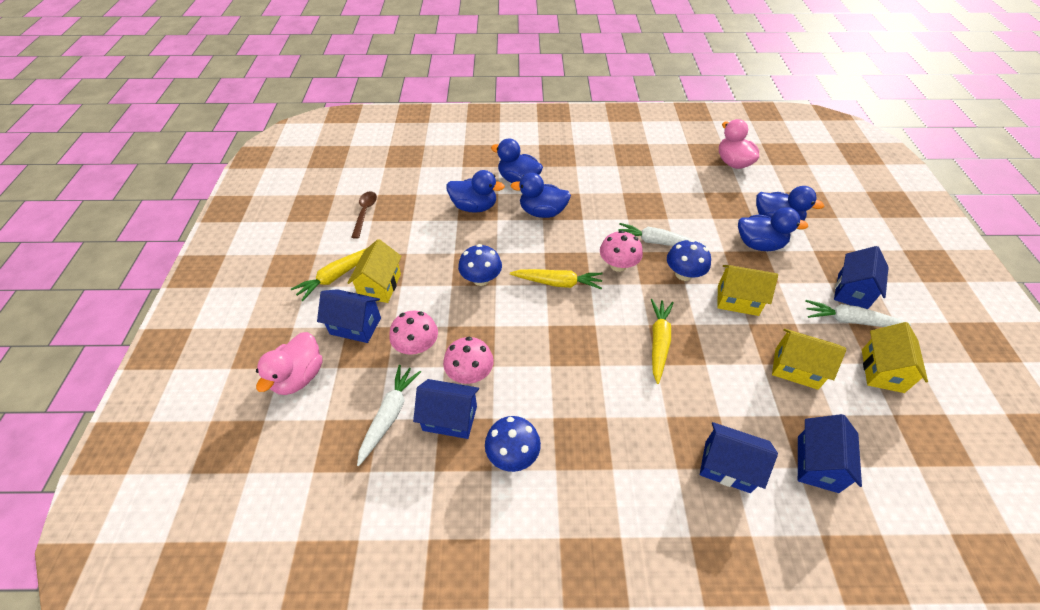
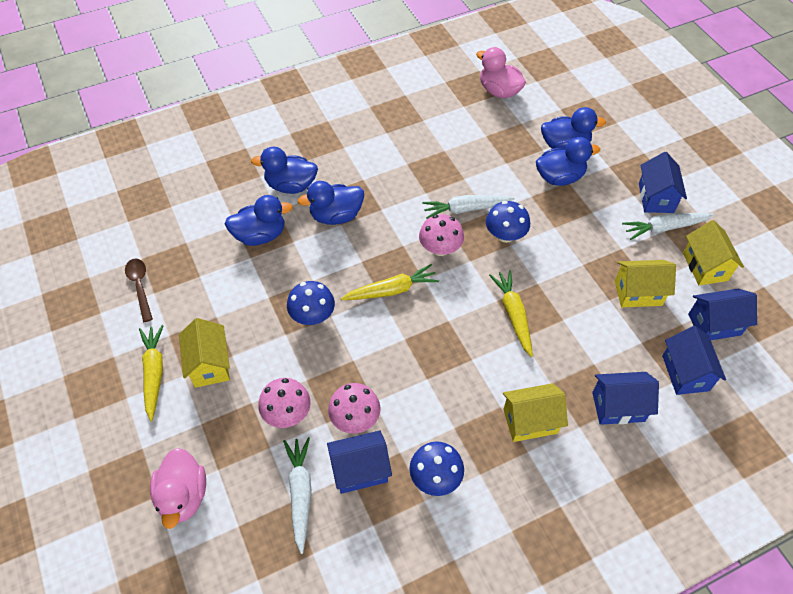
camera: 25 degrees left, 5 degrees up
(336, 276) = (154, 373): yellow carrot -> yellow carrot turned 150 degrees clockwise
(355, 326) = (210, 419): blue house -> blue house (714, 324)
(737, 300) = (564, 244): yellow house -> yellow house (530, 421)

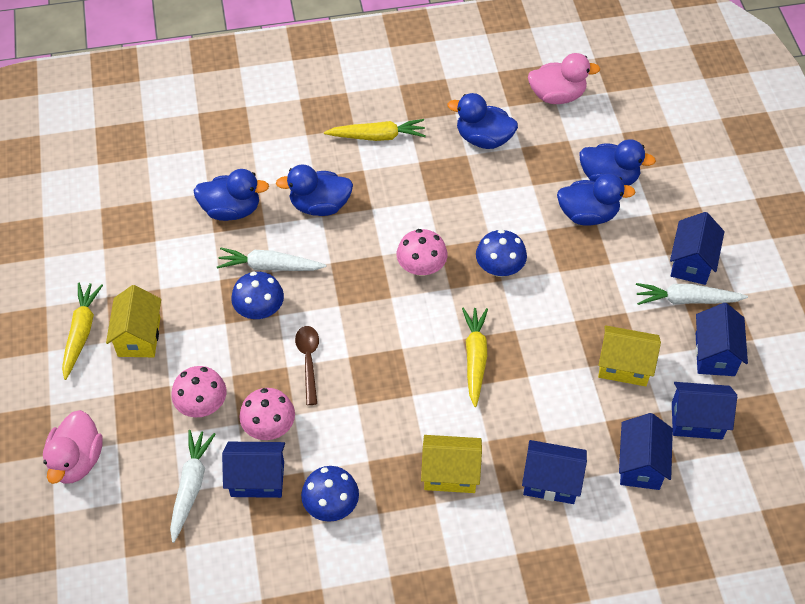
camera: 15 degrees right, 0 degrees up
(140, 286) = (91, 238): brown spoon -> brown spoon (308, 361)
(291, 186) = (281, 160): blue duck -> blue duck (483, 139)
(391, 290) = (352, 301): yellow carrot -> yellow carrot (377, 136)
(466, 209) = (466, 229): white carrot -> white carrot (269, 266)
(499, 91) = (557, 96): pink duck -> pink duck turned 120 degrees clockwise
(705, 266) = (715, 354): yellow house -> blue house

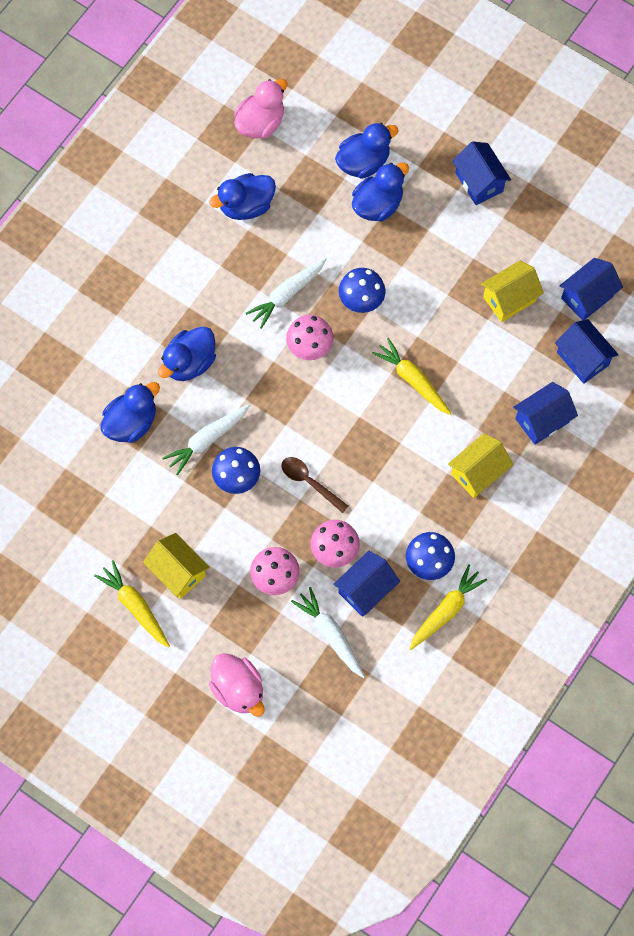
camera: 45 degrees left, 15 degrees up
(377, 136) = (169, 271): yellow carrot -> yellow carrot (446, 610)
(686, 300) = (502, 214): white carrot -> white carrot (287, 294)
(715, 354) = (555, 239): blue house -> none

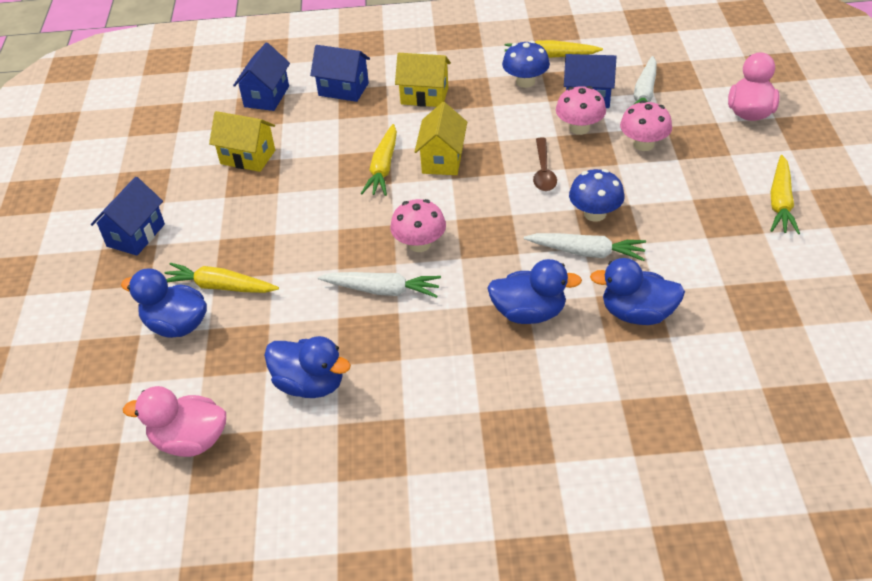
camera: 125 degrees left, 25 degrees down
(178, 572) = (718, 196): yellow house -> yellow house (442, 160)
(361, 299) = (336, 239): blue mushroom -> none
(378, 205) = (220, 287): blue duck -> yellow carrot
(587, 297) = (205, 120): blue house -> none

